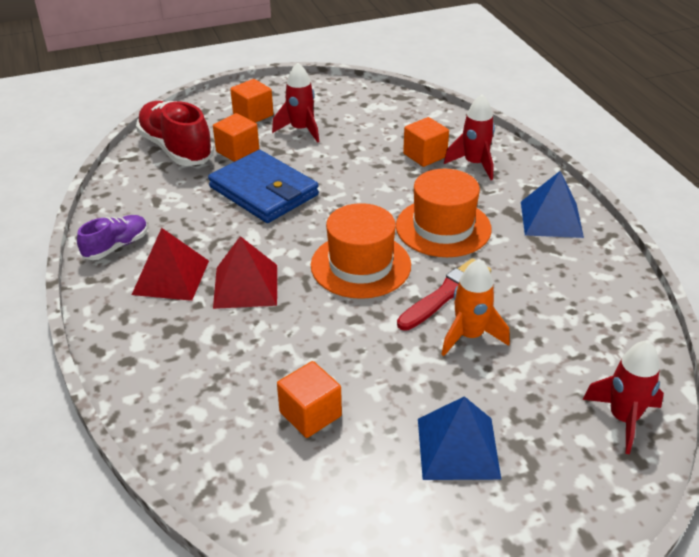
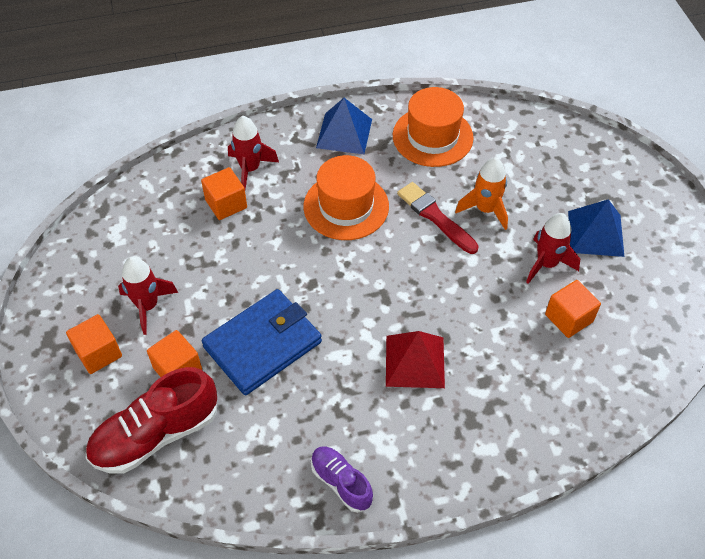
camera: 85 degrees left, 15 degrees up
(171, 277) = (397, 426): red pyramid -> none
(360, 265) = (393, 271): orange hat -> orange hat (432, 136)
(623, 419) = (565, 143): red rocket -> red rocket (546, 264)

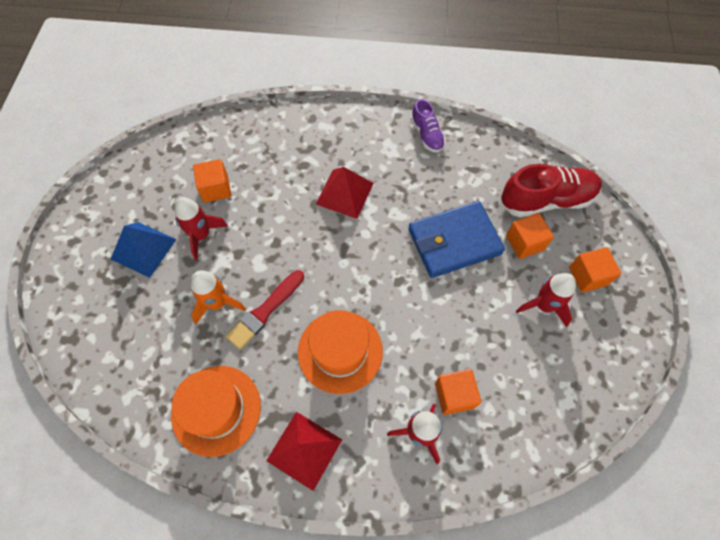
camera: 160 degrees left, 10 degrees up
(344, 133) = (304, 450): blue pyramid -> red pyramid
(435, 217) = (265, 311): red brush -> red brush turned 60 degrees clockwise

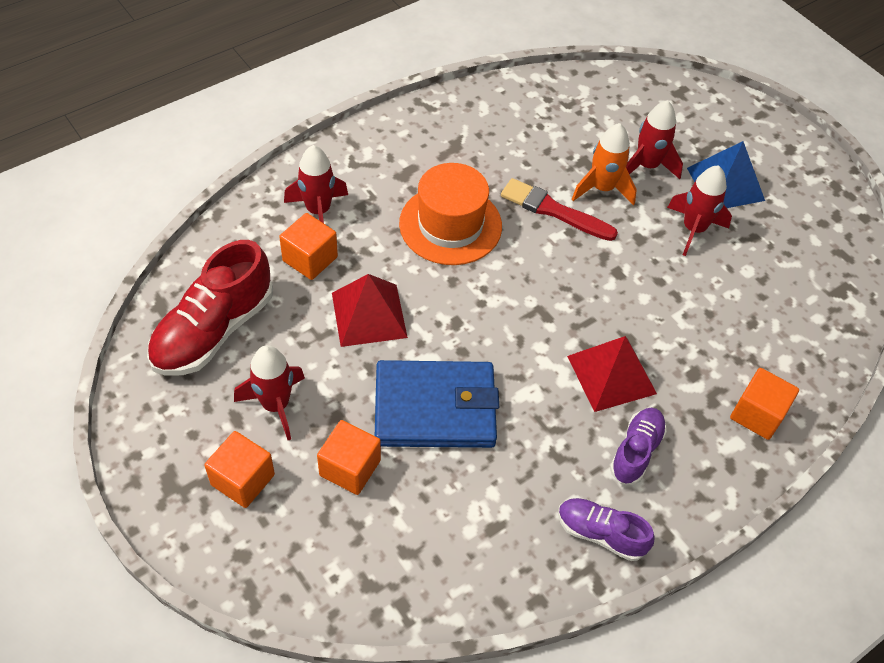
camera: 135 degrees right, 10 degrees down
(170, 298) = (647, 166): none -> red rocket
(216, 188) = (743, 280): orange cube -> orange cube (757, 414)
(216, 410) = (506, 123): orange hat -> none
(265, 311) = (554, 210): red brush -> red brush turned 60 degrees counterclockwise
(304, 450) = (407, 143): red pyramid -> red pyramid (369, 315)
(373, 153) = (636, 451): none -> purple shoe
(454, 242) = (435, 408): blue wallet -> blue wallet turned 60 degrees clockwise
(546, 200) = (362, 553): red shoe -> red shoe (213, 330)

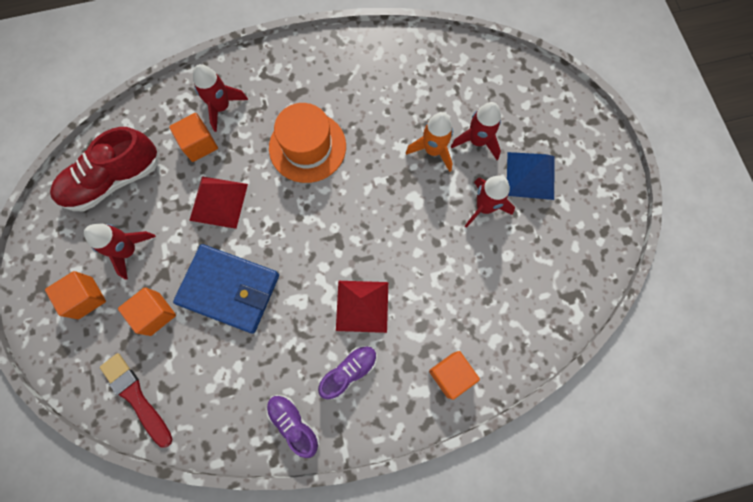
camera: 25 degrees right, 20 degrees up
(554, 210) = (387, 158): red brush -> red brush (136, 397)

